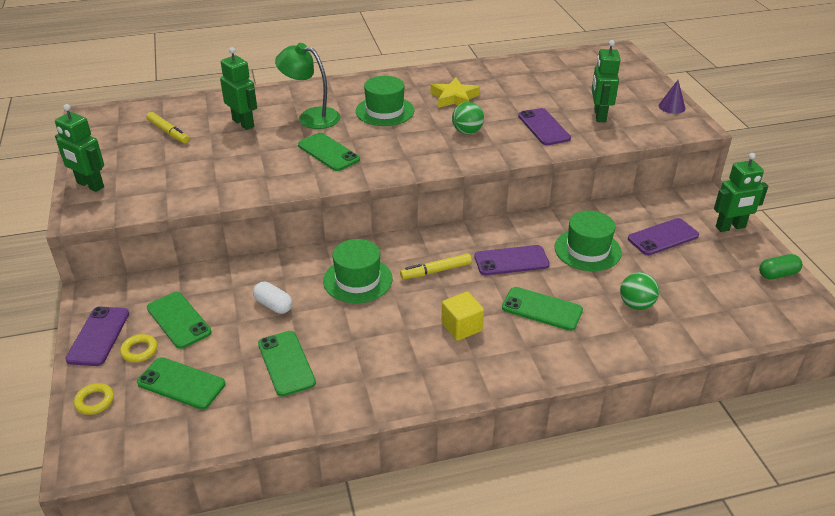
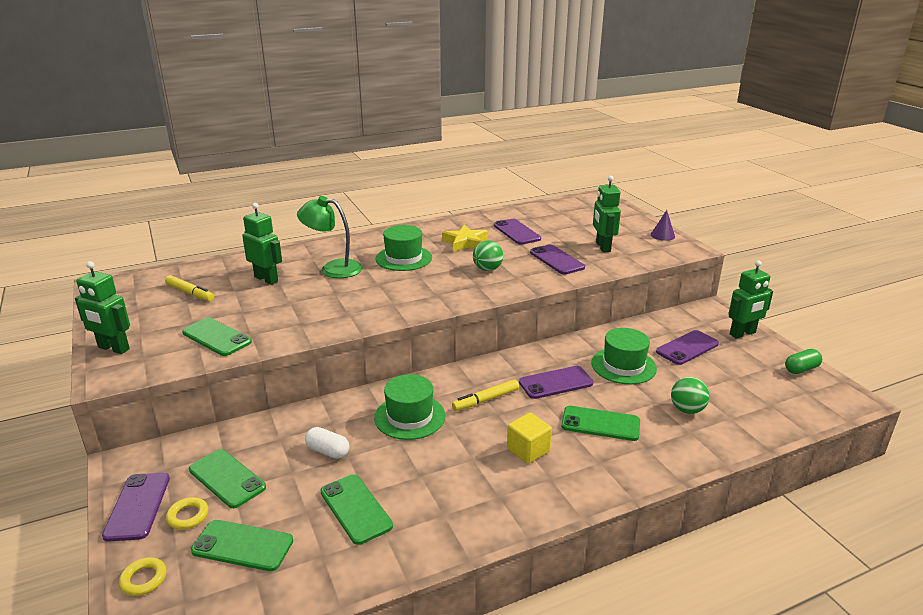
camera: 10 degrees left, 10 degrees down
(328, 152) = (359, 297): green phone -> green phone (216, 337)
(512, 89) = (516, 232): none -> purple phone

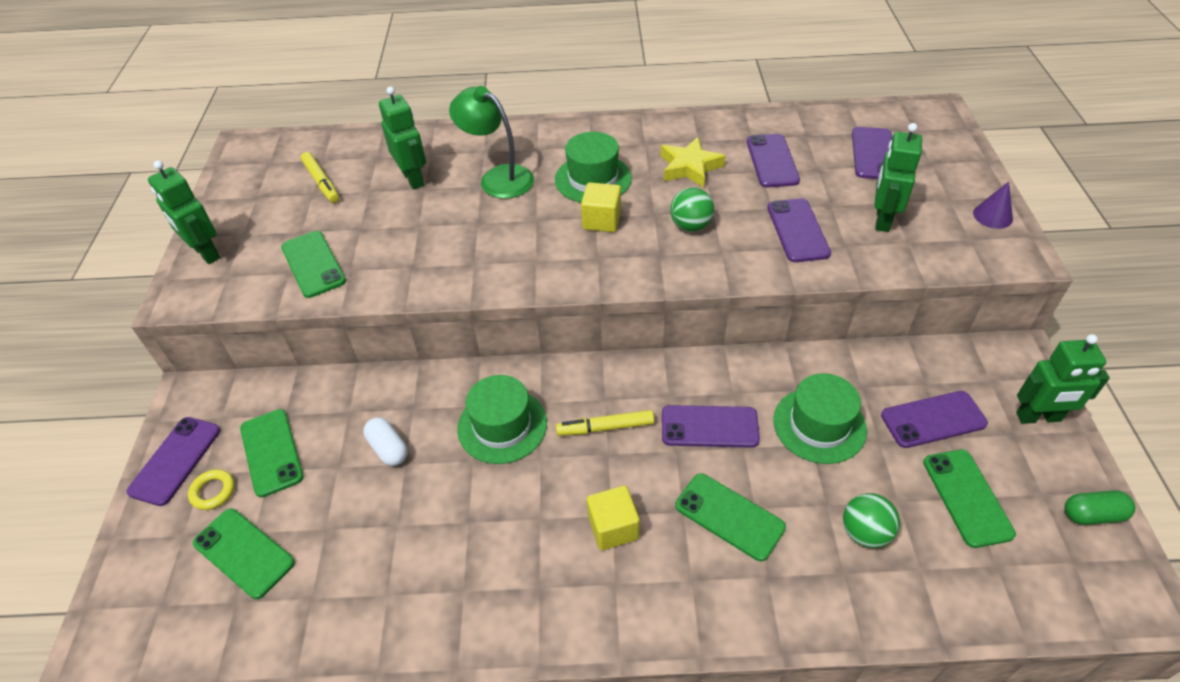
camera: 25 degrees right, 20 degrees up
(144, 579) = (139, 560): yellow ring -> none
(356, 509) = (376, 545): green phone -> green phone (967, 497)
(425, 277) = (601, 220): none -> yellow cube
(575, 220) = (873, 154): none -> purple phone

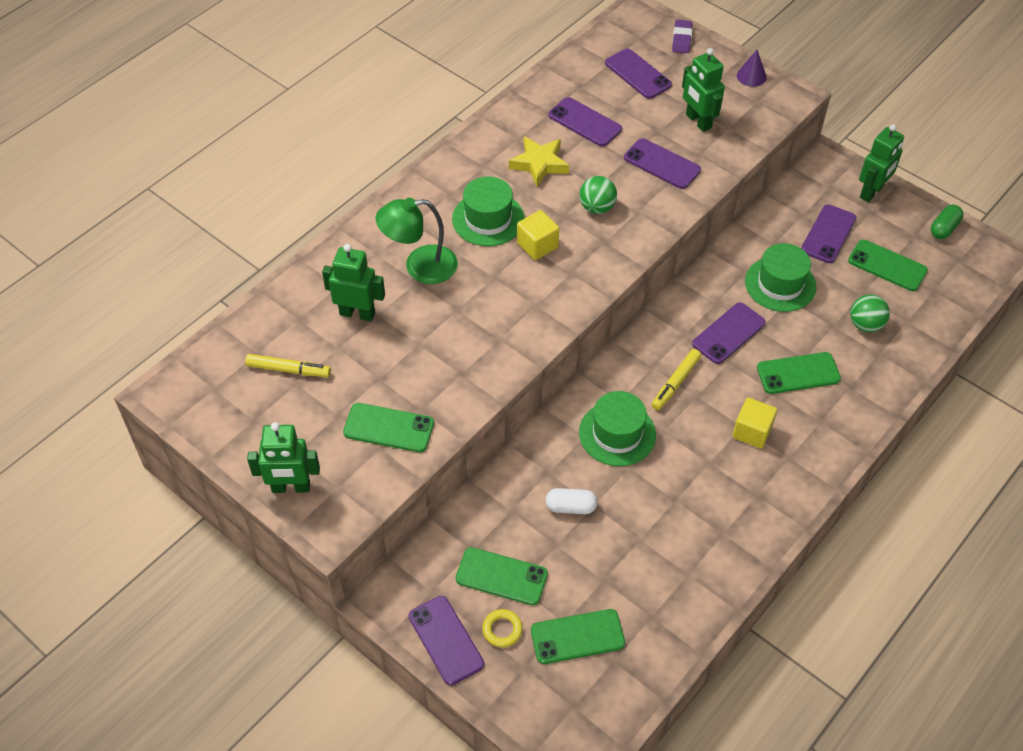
camera: 50 degrees left, 5 degrees up
(956, 151) = (681, 39): none -> purple eraser

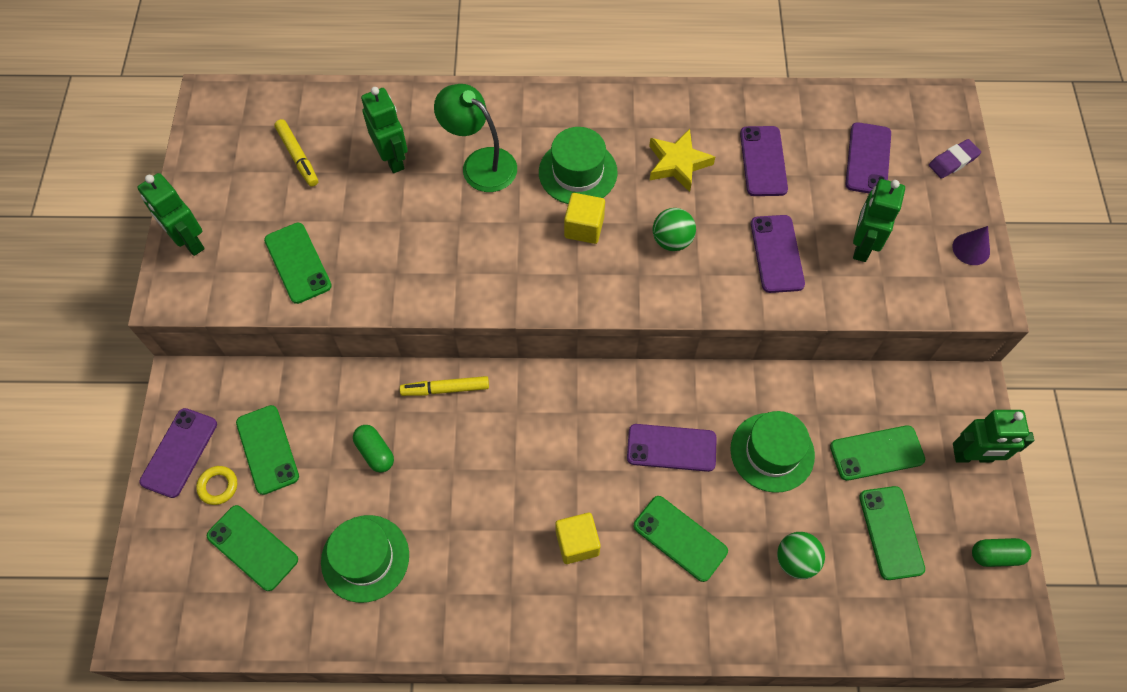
camera: 50 degrees right, 10 degrees up
(571, 507) = (375, 452): white capsule -> green capsule
(617, 433) = (480, 434): green hat -> green hat (365, 558)
(675, 383) = (575, 443): yellow marker -> yellow marker (445, 389)
(828, 234) = (876, 453): purple phone -> green phone

